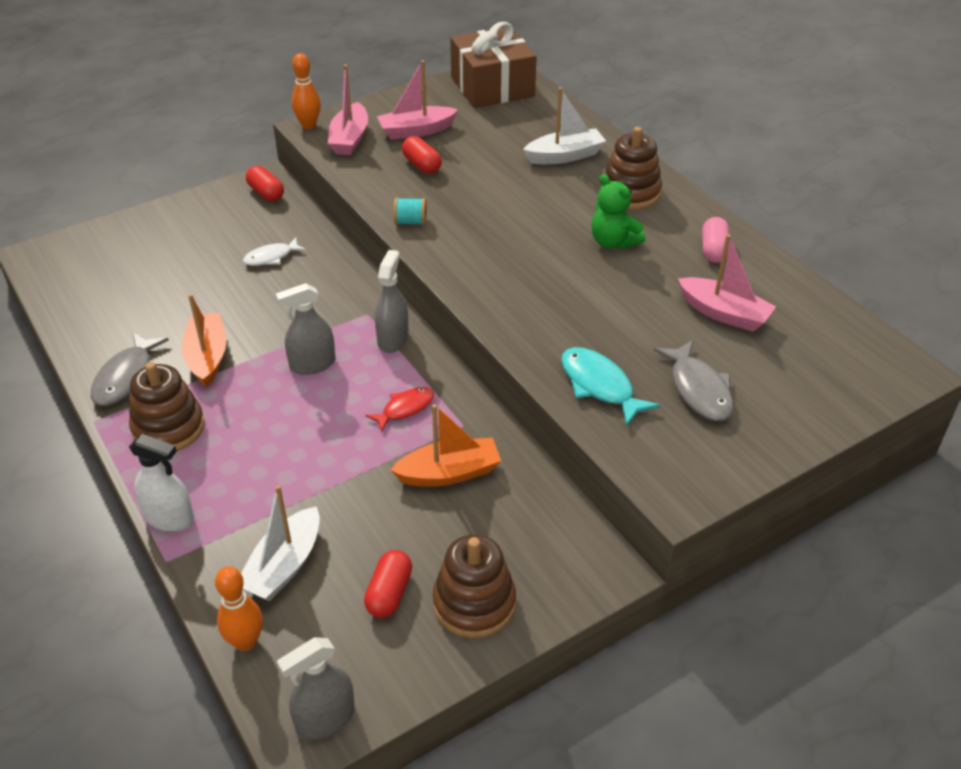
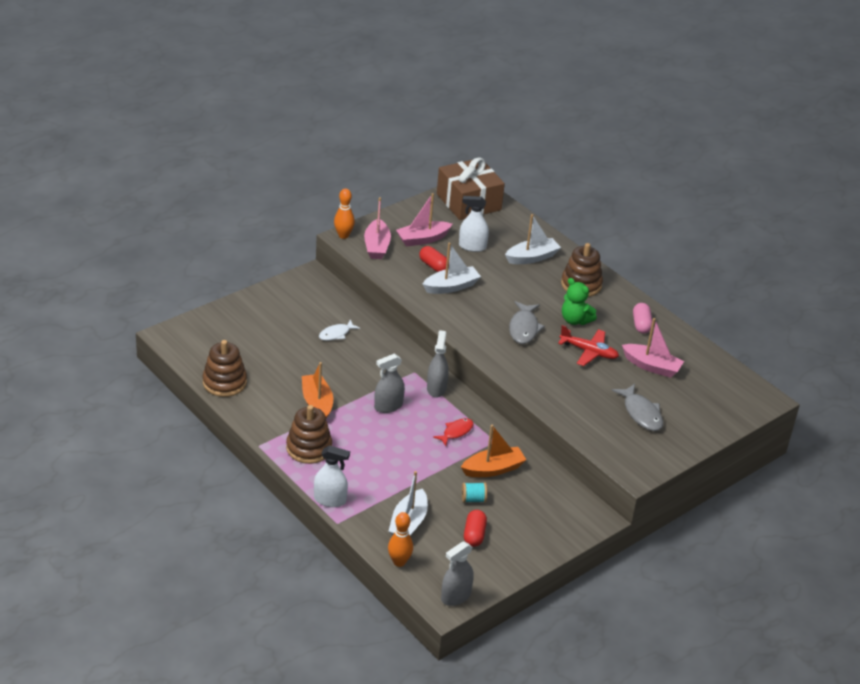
camera: 10 degrees left, 5 degrees down
(126, 377) = (268, 418): grey fish -> grey fish (524, 328)
(266, 193) = (316, 286): red capsule -> none
(410, 222) = (437, 308): turquoise spool -> turquoise spool (473, 499)
(439, 192) = (451, 287): none -> white boat
(474, 603) = (524, 538): brown stacking toy -> brown stacking toy (224, 382)
(483, 141) = (472, 246): none -> white spray bottle
(599, 386) = (581, 413): turquoise fish -> none
(627, 289) = (589, 352): none -> red plane

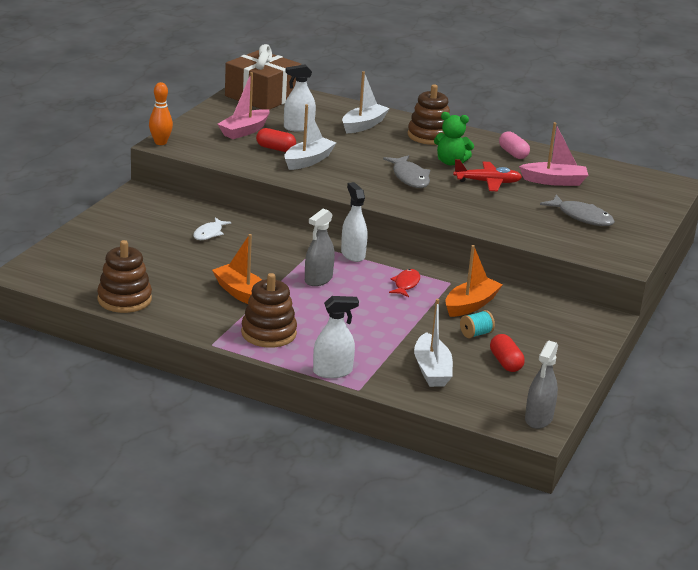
camera: 25 degrees left, 10 degrees down
(376, 246) = (203, 144): pink boat -> none
(399, 562) = (454, 405): orange bowling pin -> none
(436, 388) = (353, 254): grey spray bottle -> white spray bottle

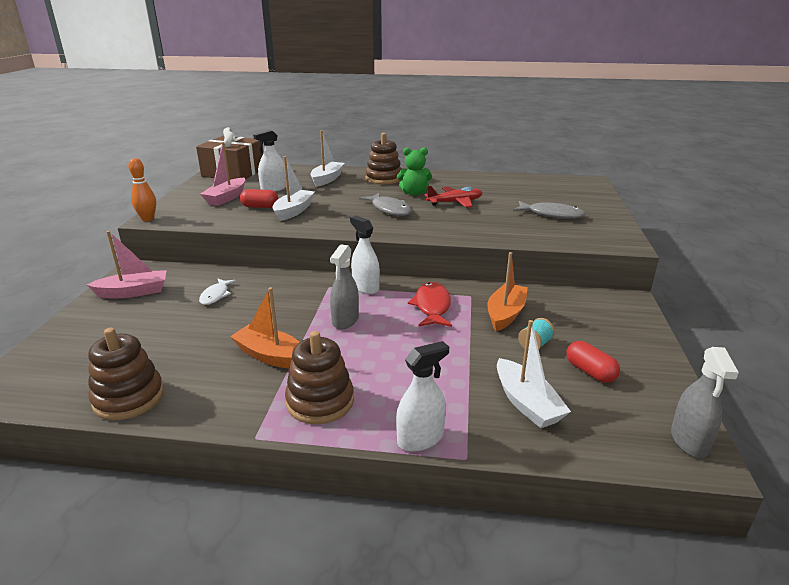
camera: 15 degrees left, 0 degrees up
(406, 284) = (432, 306): red fish -> red fish, size x1.51
(513, 153) = (456, 180): pink capsule -> none
(554, 181) = (504, 193): pink boat -> pink boat (133, 292)

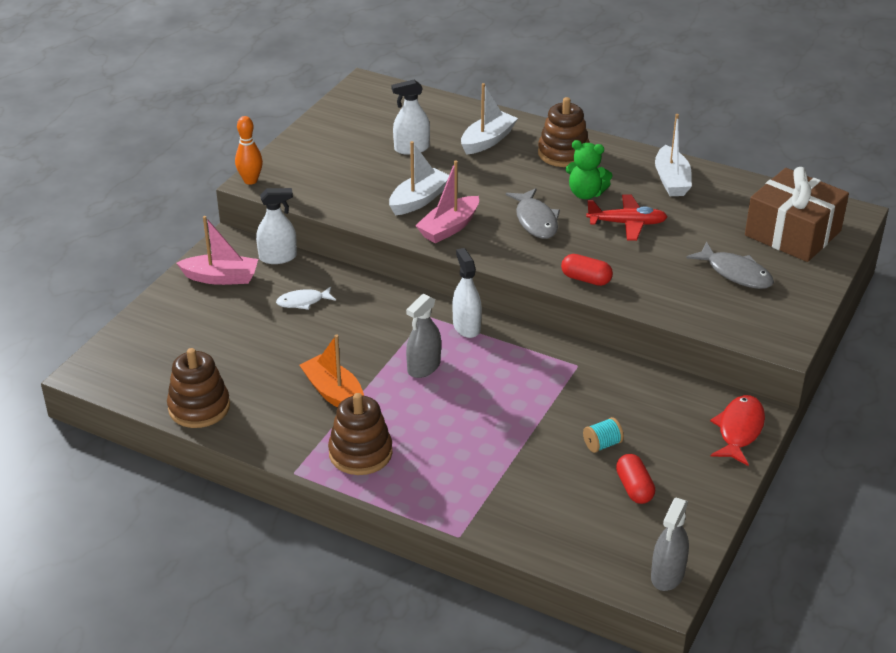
camera: 20 degrees right, 10 degrees up
(215, 295) = (303, 302): white fish -> white fish turned 45 degrees clockwise
(226, 198) = (348, 157): pink boat -> pink boat (449, 228)
(233, 172) = (373, 102): brown gift -> brown gift (792, 233)
(260, 207) = (382, 183): red capsule -> red capsule (586, 279)
(420, 438) = (430, 510): white spray bottle -> white spray bottle (278, 257)
(432, 306) = (525, 370): red fish -> red fish (739, 430)
(505, 314) = (599, 399): orange boat -> none
(526, 403) = (546, 503): white boat -> white boat (671, 180)

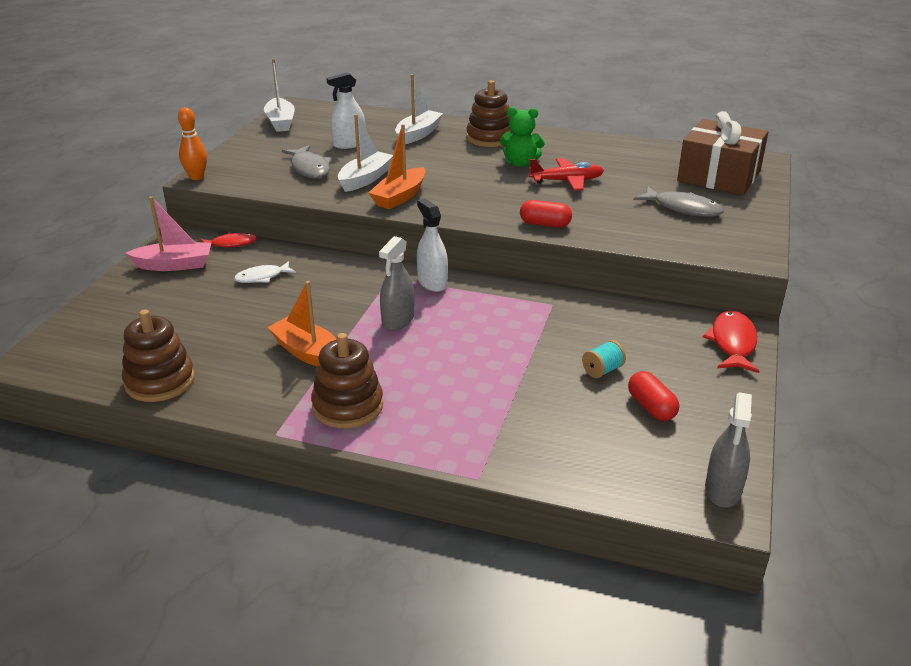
camera: 10 degrees left, 5 degrees down
(278, 257) = (231, 244): white spray bottle -> red fish
(449, 228) = (400, 197): pink boat -> orange boat
(535, 221) = (481, 185): grey fish -> grey fish (310, 168)
(671, 180) = (594, 149): white boat -> white boat (280, 122)

